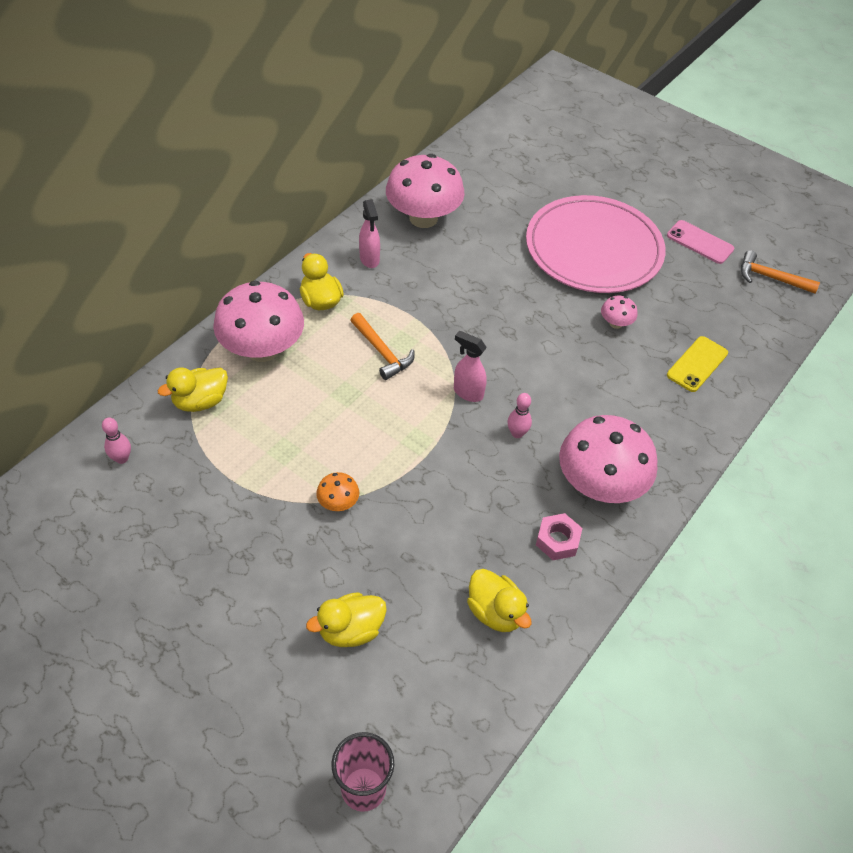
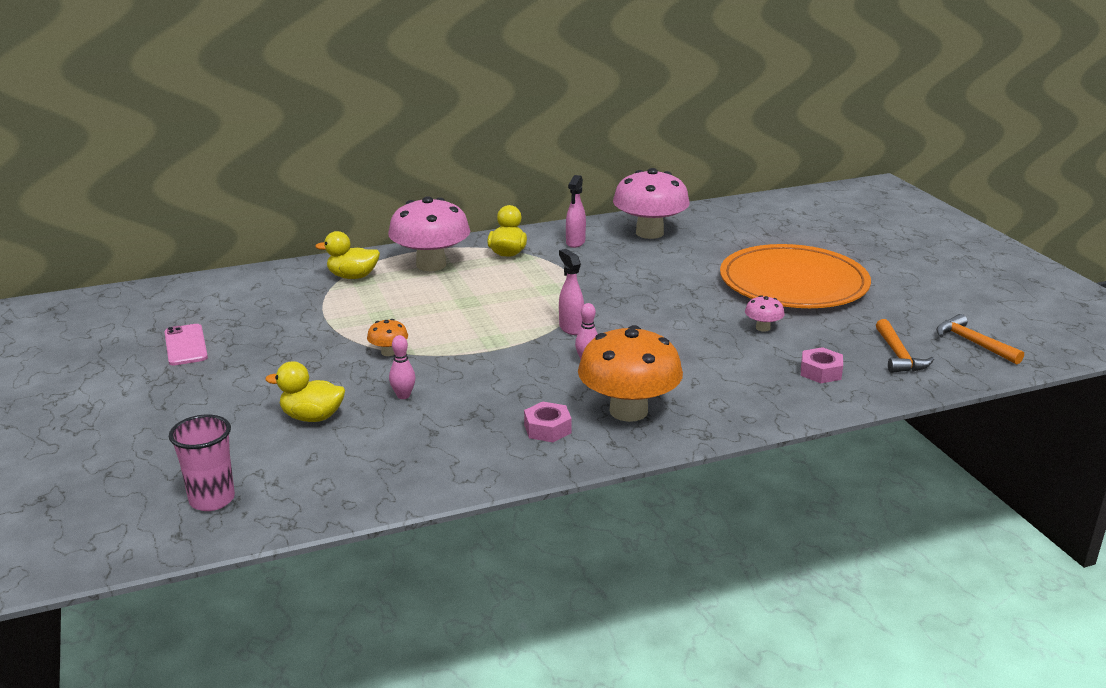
camera: 35 degrees right, 25 degrees down
(122, 458) = (264, 287): pink bowling pin -> pink bowling pin (403, 395)
(382, 352) = (524, 289): orange hammer -> orange hammer (898, 355)
(495, 612) = (440, 448): yellow duck -> none
(593, 249) = (793, 283): pink plate -> orange plate
(599, 485) = (628, 411): pink mushroom -> orange mushroom
(697, 364) = (820, 372): yellow phone -> pink nut
(700, 242) = (915, 304): pink phone -> pink phone (186, 345)

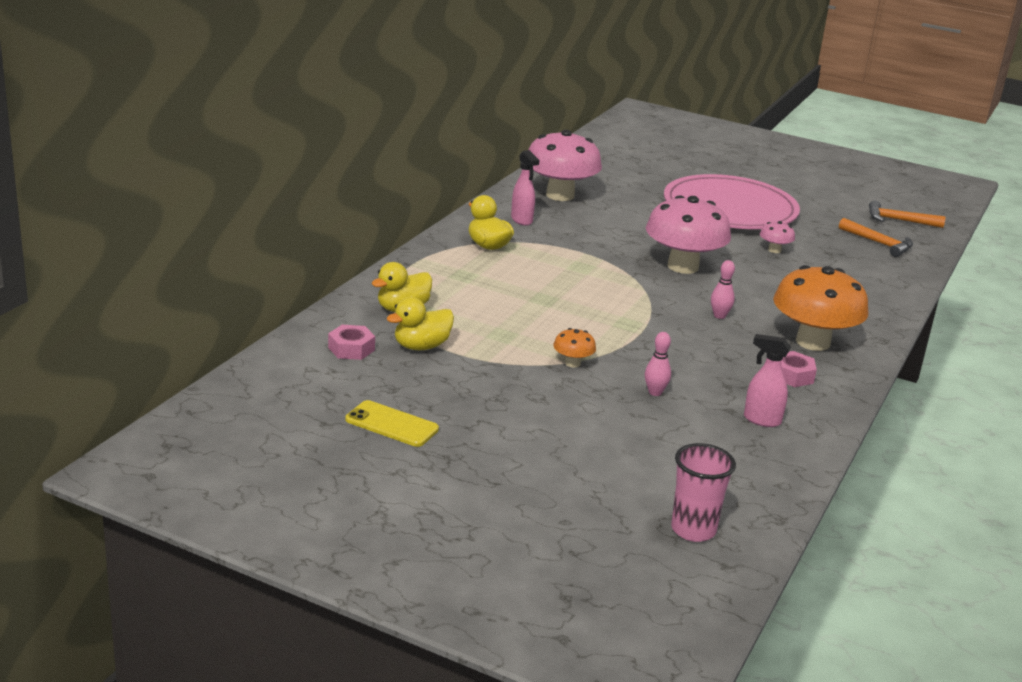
camera: 45 degrees left, 0 degrees up
(186, 345) = (392, 424): pink phone -> yellow phone
(312, 417) = (627, 437): yellow duck -> yellow duck (421, 346)
(431, 265) = (447, 276): pink mushroom -> pink mushroom (683, 266)
(571, 328) = (659, 294): pink spray bottle -> pink spray bottle (761, 420)
(793, 283) = (730, 208): orange plate -> pink plate
(820, 372) = (861, 270): pink nut -> pink nut (351, 349)

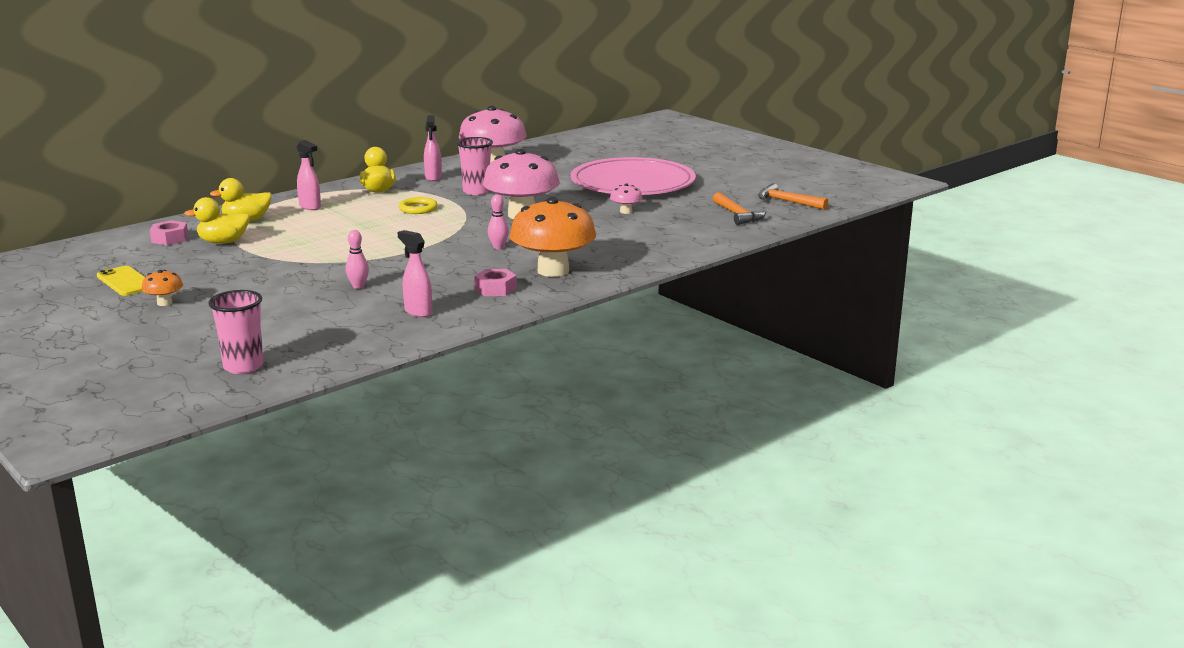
camera: 25 degrees right, 5 degrees down
(447, 279) = (310, 207): none -> pink spray bottle
(566, 269) = (418, 209): none -> yellow ring
(572, 363) = (322, 263): orange mushroom -> orange mushroom (164, 303)
(593, 236) = (476, 191): none -> pink cup

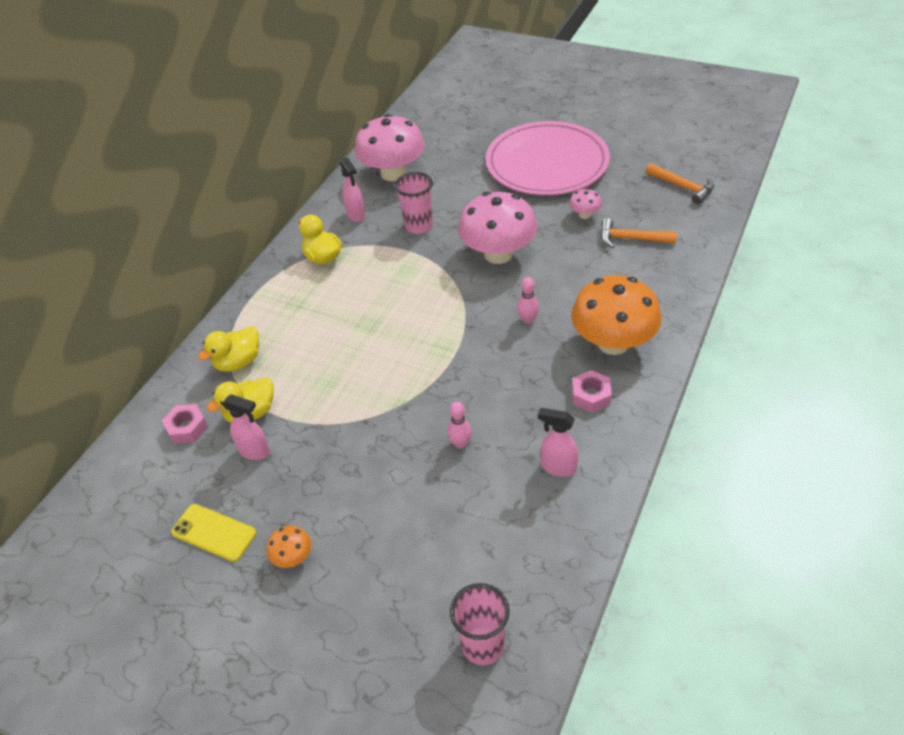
camera: 20 degrees left, 25 degrees up
(310, 207) = (281, 312): pink spray bottle -> pink spray bottle (255, 452)
(418, 209) = (391, 277): yellow ring -> none
(787, 202) = (703, 150): orange hammer -> orange hammer (631, 239)

